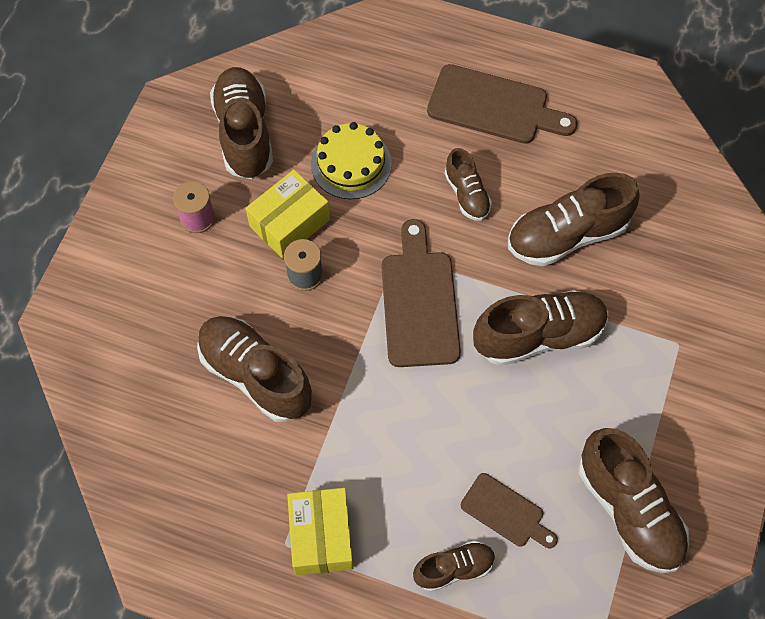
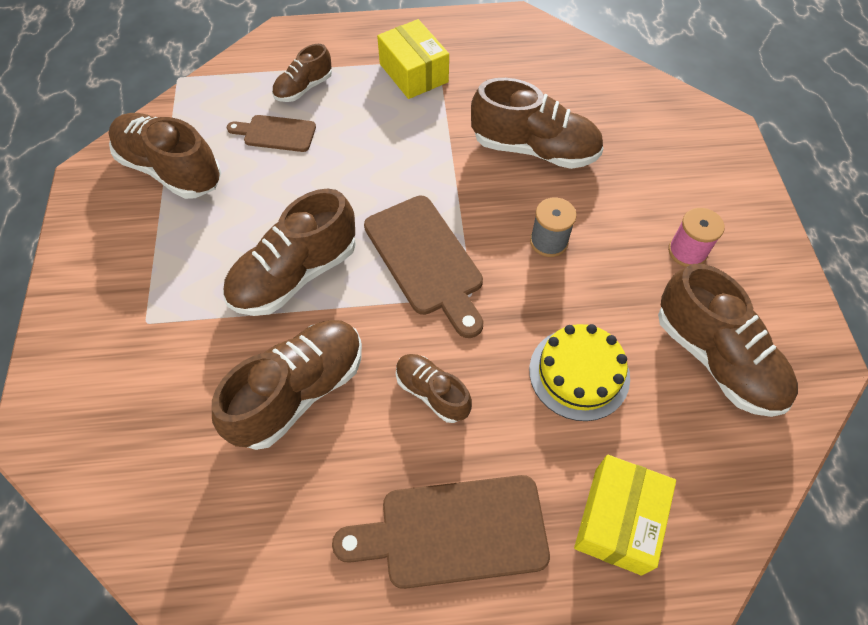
camera: 155 degrees right, 5 degrees down
(289, 223) = (597, 283): yellow box -> yellow box (618, 520)

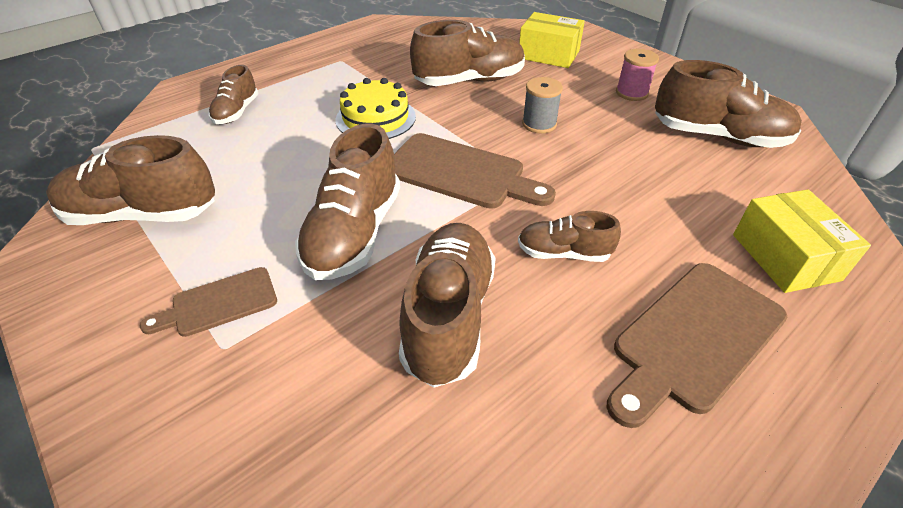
camera: 35 degrees left, 15 degrees down
(276, 133) = (237, 148): brown cutting board -> brown cutting board (219, 303)
(413, 73) = (328, 73): yellow box -> yellow box (548, 54)
(579, 373) = (650, 186): yellow cake -> yellow cake (375, 118)

